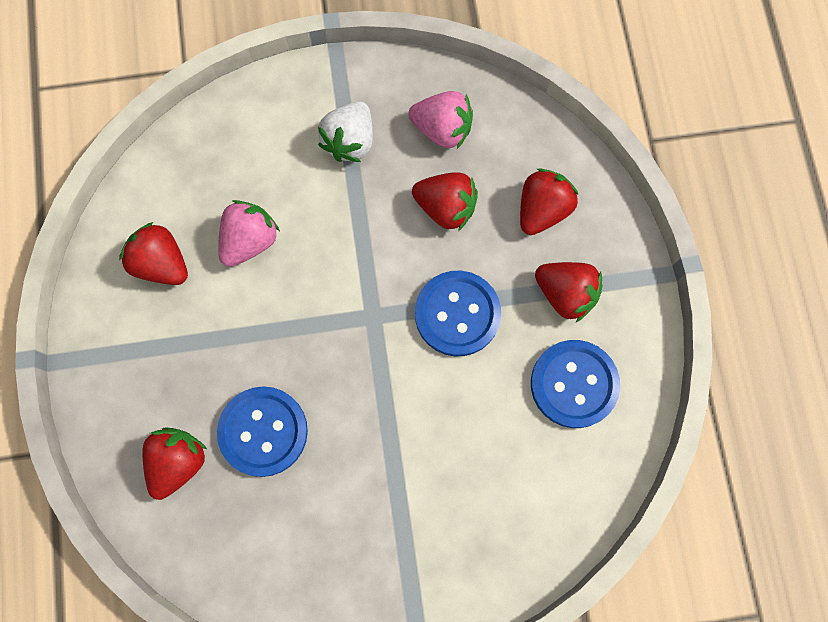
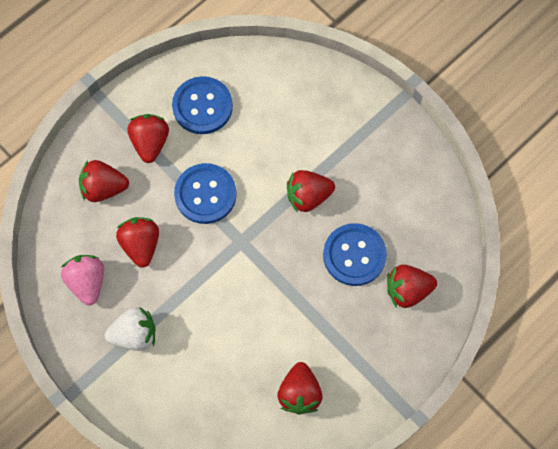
camera: 125 degrees left, 5 degrees down
(249, 241) = (246, 349): pink strawberry -> none
(372, 429) = (308, 196): none -> red strawberry

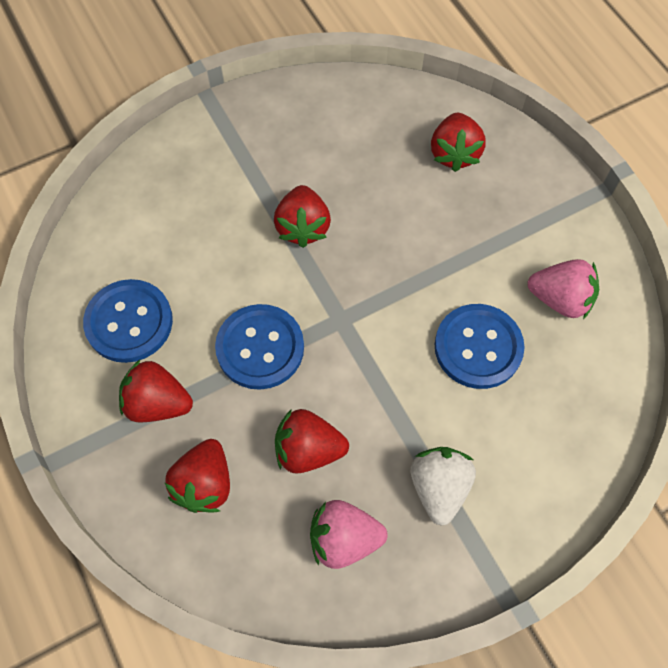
camera: 75 degrees left, 5 degrees down
(299, 393) = (560, 299): red strawberry -> pink strawberry
(354, 255) = (395, 196): blue button -> blue button (478, 347)

